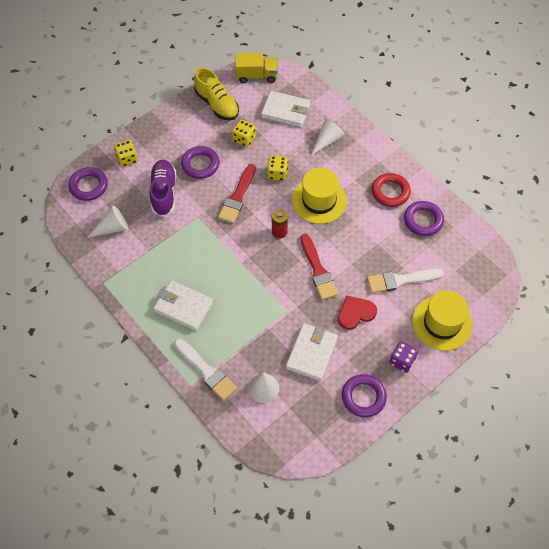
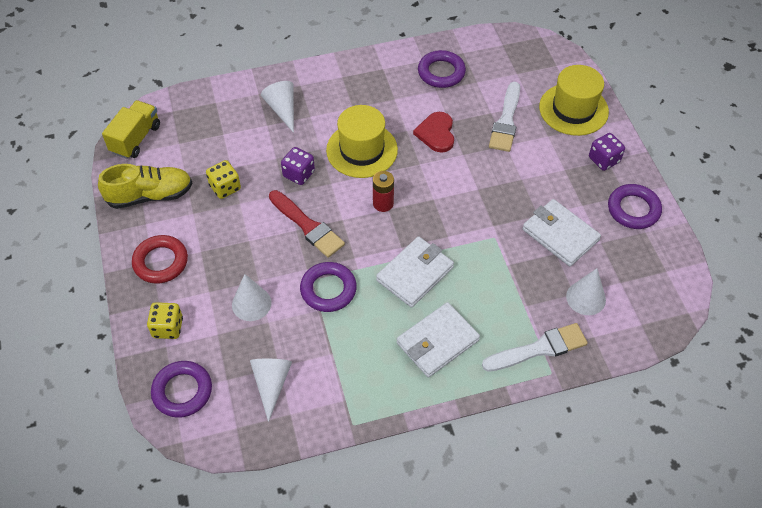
camera: 65 degrees left, 5 degrees down
(164, 193) = (251, 303): purple shoe -> white cone
(200, 164) = (233, 247): purple ring -> purple ring (328, 289)
(277, 173) = (299, 174): yellow dice -> purple dice
(285, 111) = (212, 131): white wallet -> white wallet (415, 274)
(318, 270) = (455, 187): red brush -> none
(355, 313) = (527, 175): red heart -> red heart (436, 133)
(390, 192) = (389, 84): red ring -> red ring (161, 262)

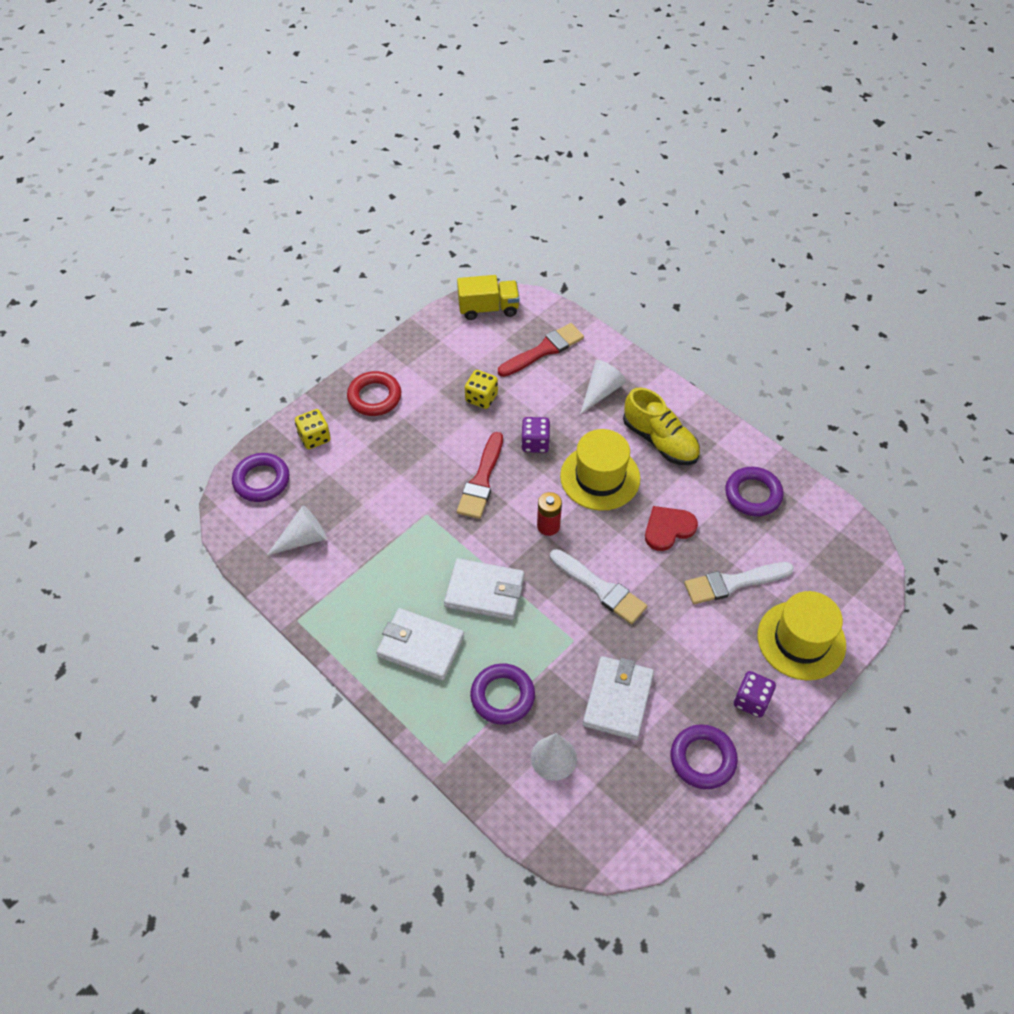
camera: 60 degrees right, 0 degrees up
(150, 195) = (436, 352): yellow shoe -> yellow shoe (660, 441)
(211, 124) = (544, 350): none -> red brush
(251, 303) = (373, 482): white cone -> none
(328, 289) = (423, 531): purple ring -> purple ring (502, 696)
(539, 349) = (465, 739): white brush -> white brush (600, 588)

